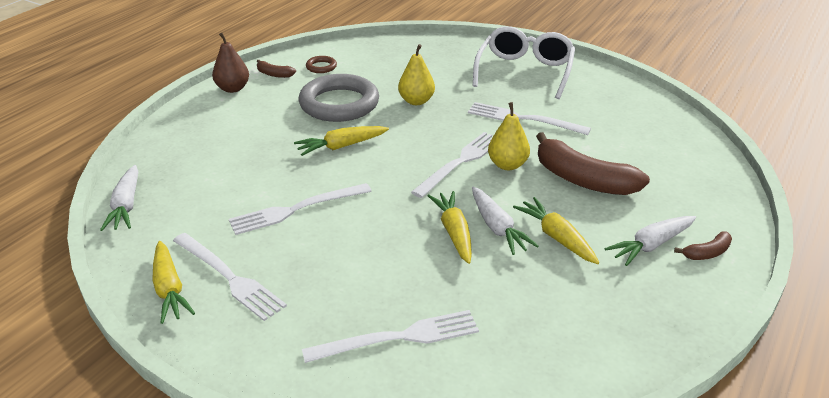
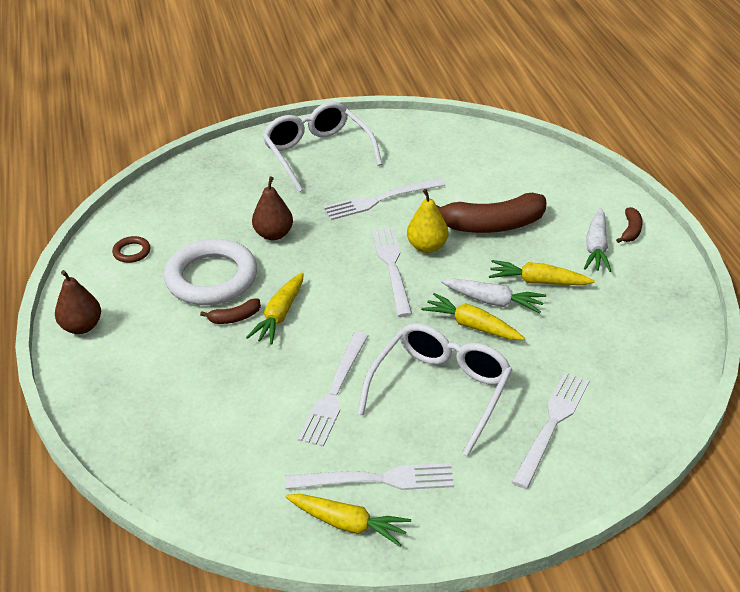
camera: 45 degrees left, 5 degrees up
(126, 206) = (186, 496): white carrot -> none
(274, 74) = (97, 287): brown banana -> brown banana (235, 318)
(339, 104) = (211, 278): grey ring -> white ring
(361, 256) = (441, 390): none -> white glasses
(416, 101) = (273, 234): yellow pear -> brown pear

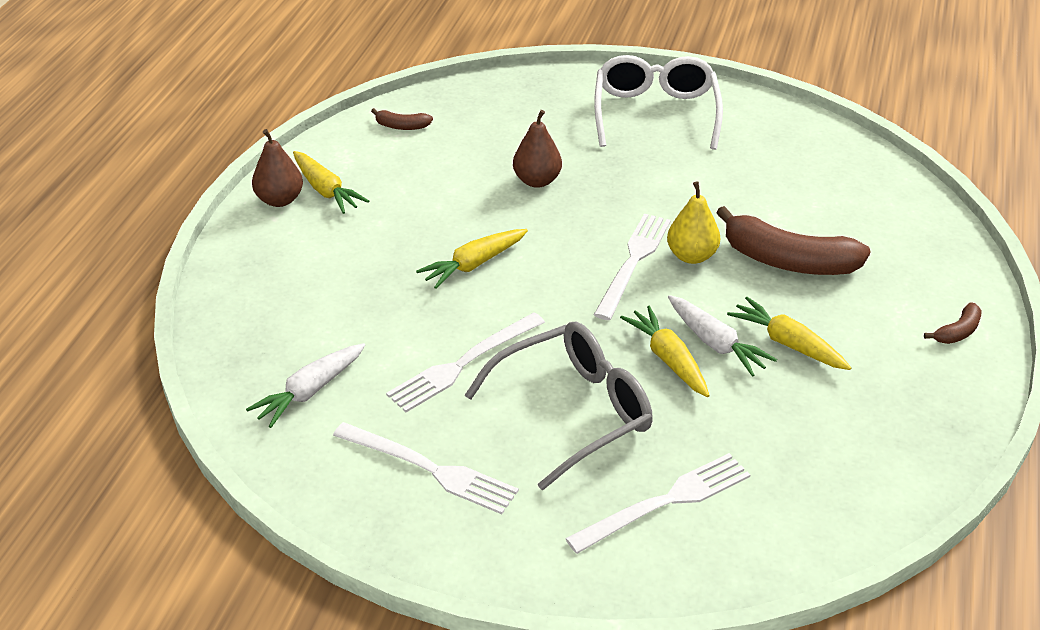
camera: 30 degrees right, 0 degrees up
(132, 252) = (383, 146): brown ring -> none
(211, 278) = (438, 201): white ring -> none
(235, 318) = (427, 249): brown banana -> brown banana (402, 126)
(348, 524) = (365, 498): yellow carrot -> yellow carrot (326, 190)
(381, 199) = (684, 186): white fork -> none
(441, 390) = (574, 411): white glasses -> grey glasses
(596, 247) = (895, 334): white carrot -> white carrot (310, 391)

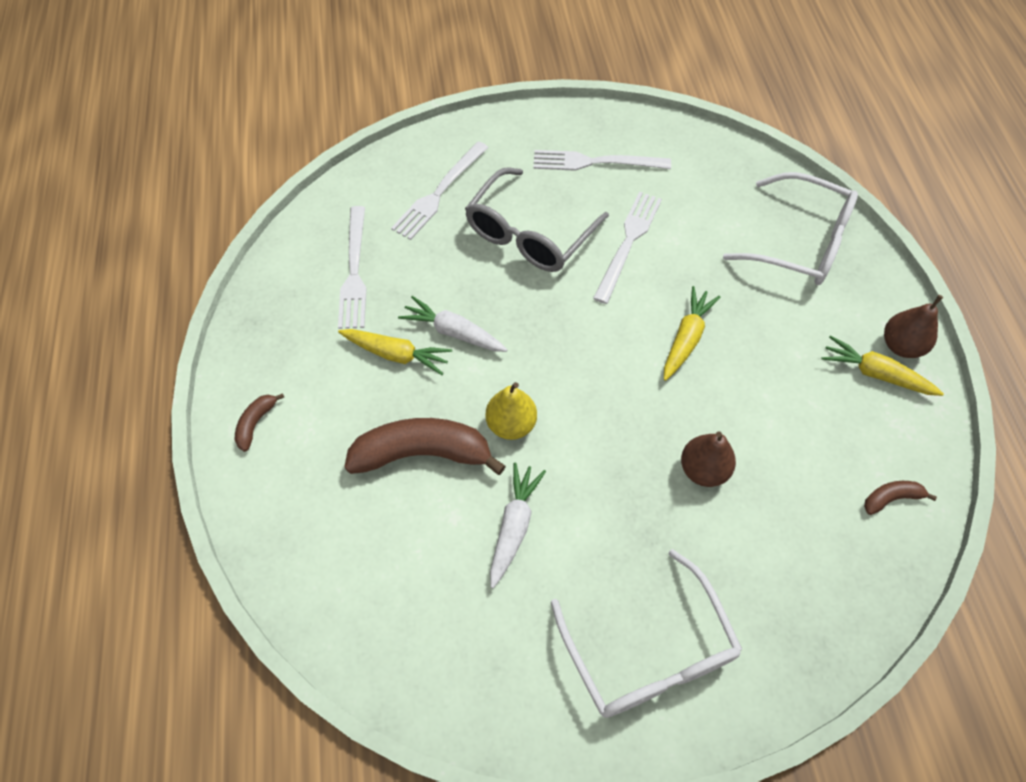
camera: 155 degrees right, 20 degrees up
(275, 302) = (801, 242): none -> white glasses
(310, 391) = (711, 184): white carrot -> white carrot (514, 526)
(633, 262) = (558, 395): white fork -> white fork (354, 271)
(668, 359) = (484, 303): yellow carrot -> none

